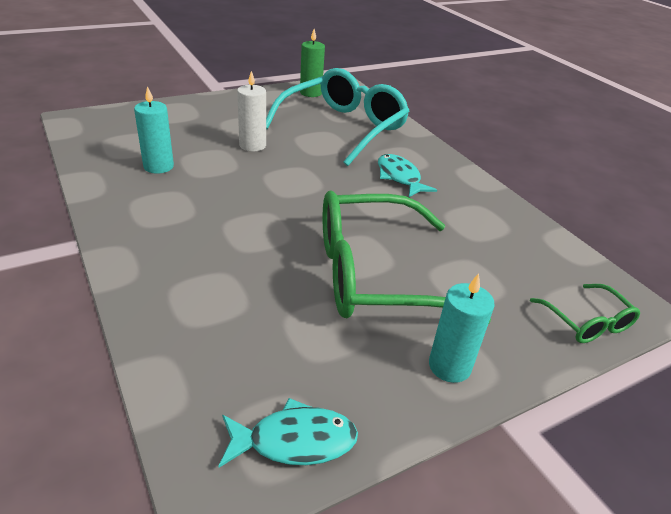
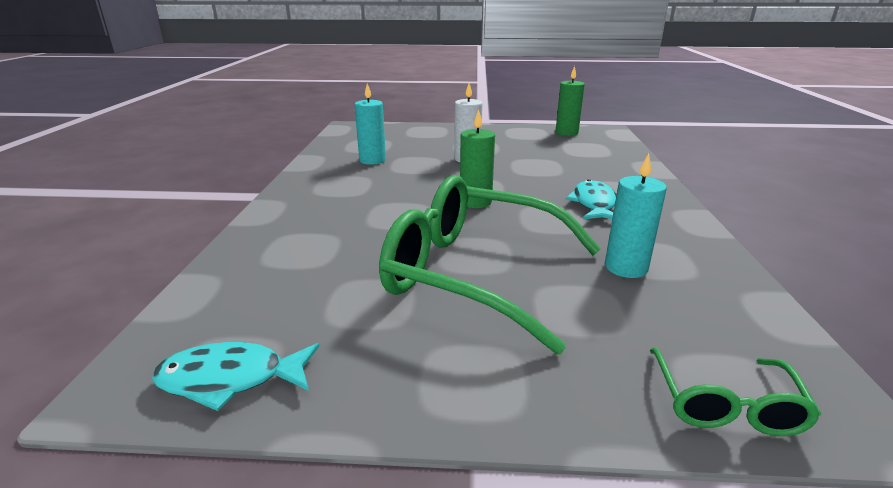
camera: 35 degrees right, 10 degrees down
(295, 441) = (230, 379): turquoise fish -> turquoise fish turned 150 degrees clockwise
(308, 198) = (475, 202): none -> green candle
(342, 128) = (571, 160): turquoise glasses -> none
(449, 366) = (465, 379): turquoise candle -> turquoise candle (626, 267)

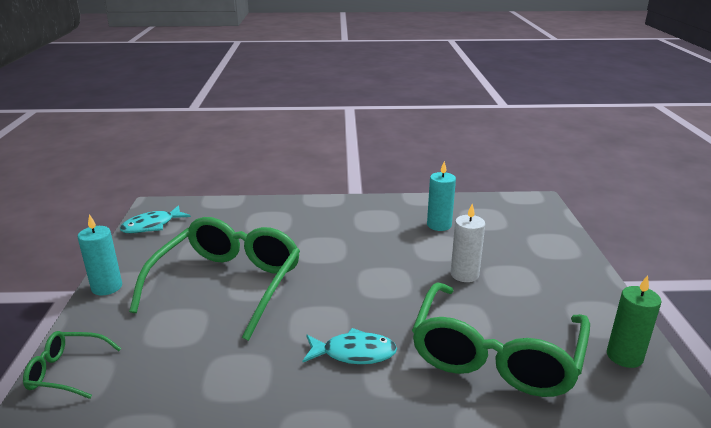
camera: 85 degrees right, 0 degrees up
(230, 379) = (152, 226): turquoise fish -> turquoise fish turned 120 degrees counterclockwise
(475, 202) = (350, 282): green candle -> none
(576, 160) = (496, 354): none -> green glasses
(626, 267) = (224, 356): turquoise candle -> turquoise candle (107, 287)

